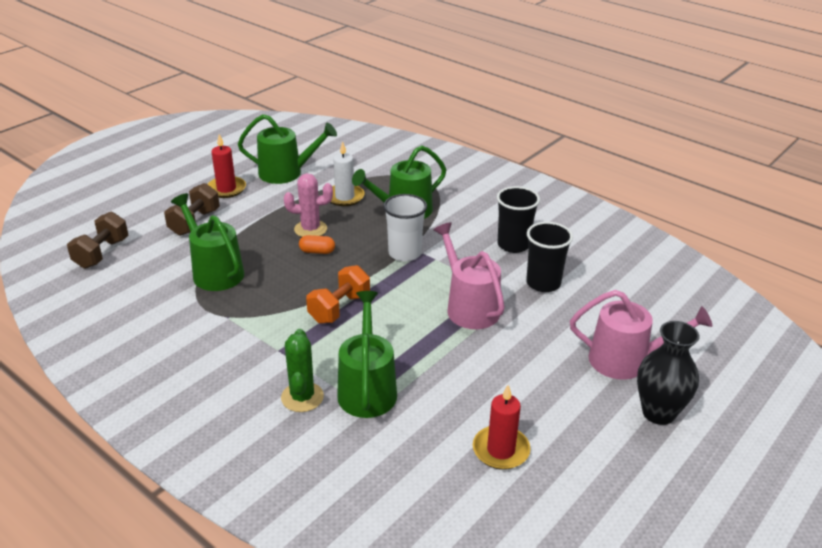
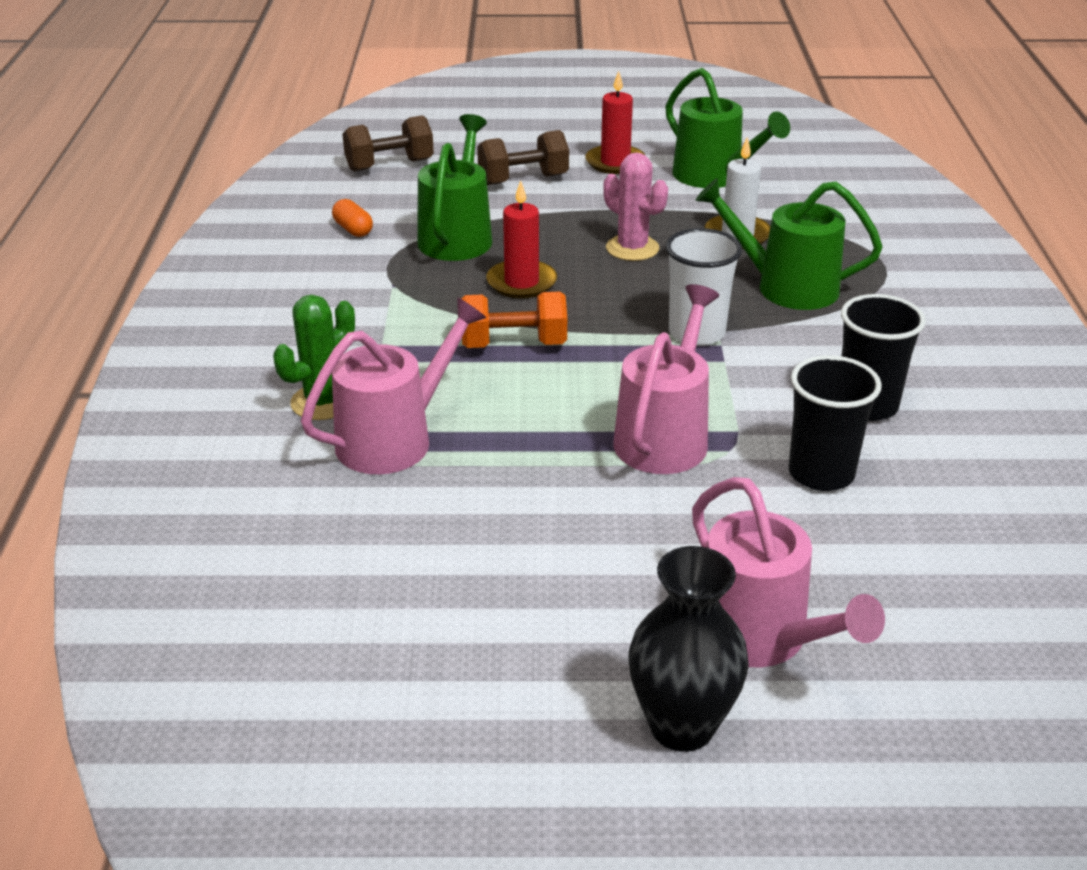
camera: 50 degrees right, 0 degrees up
(317, 251) = (597, 275): orange capsule -> orange capsule (353, 229)
(367, 389) = (394, 439): green watering can -> pink watering can
(501, 450) = (410, 601): red candle -> red candle (521, 282)

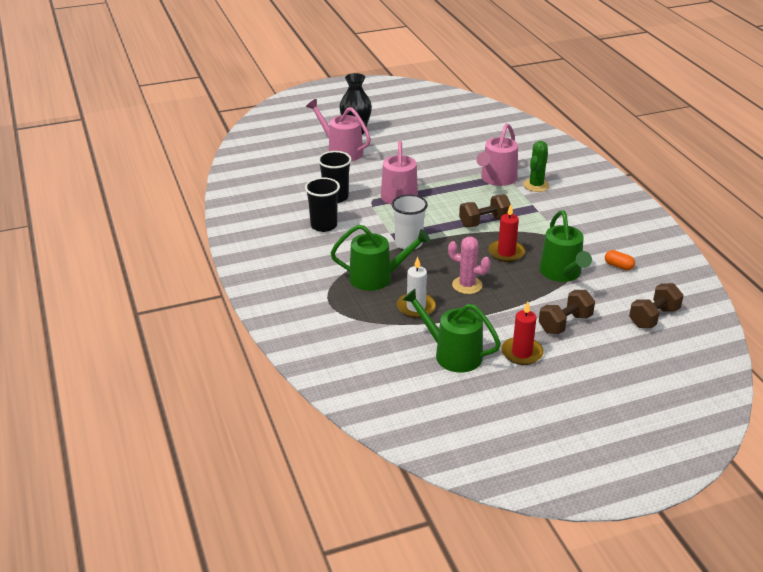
camera: 160 degrees right, 0 degrees up
(513, 344) = (484, 222): orange dumbbell -> brown dumbbell

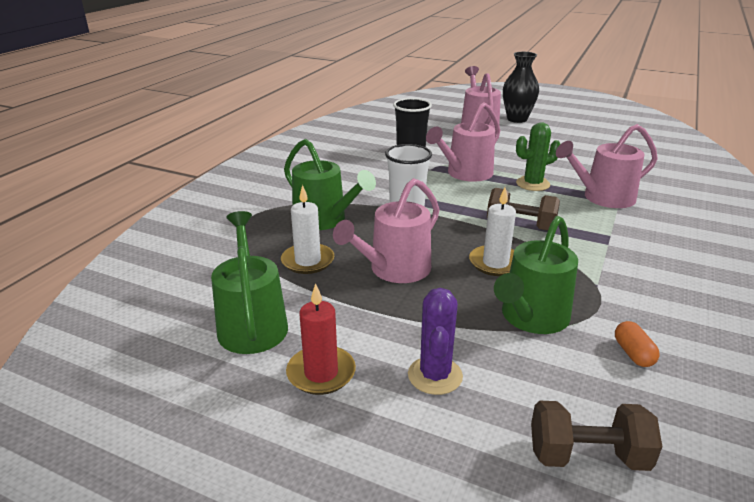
camera: 45 degrees right, 5 degrees down
(324, 225) = (361, 165): black cup -> none
(467, 285) = (394, 270): pink cactus -> pink watering can
(506, 253) = (495, 263): red candle -> white candle
(536, 185) = (645, 221): green cactus -> green cactus (533, 184)
(565, 323) = (435, 375): brown dumbbell -> purple cactus

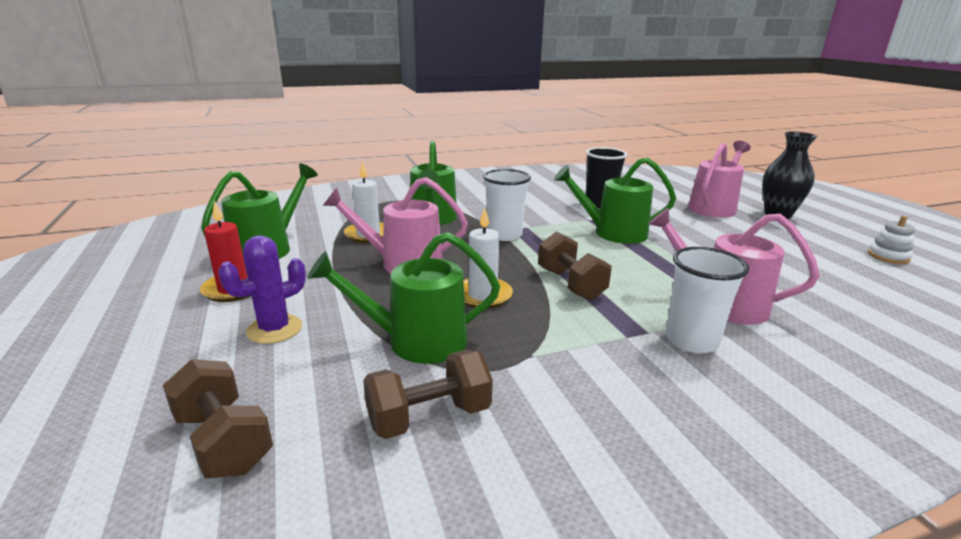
camera: 45 degrees right, 5 degrees down
(465, 174) = (613, 233): pink watering can -> green watering can
(533, 184) = (664, 263): green cactus -> none
(606, 130) = (888, 256): none -> white stacking toy
(633, 229) = (691, 340): none -> white cup
(633, 353) = (429, 417): orange capsule -> brown dumbbell

